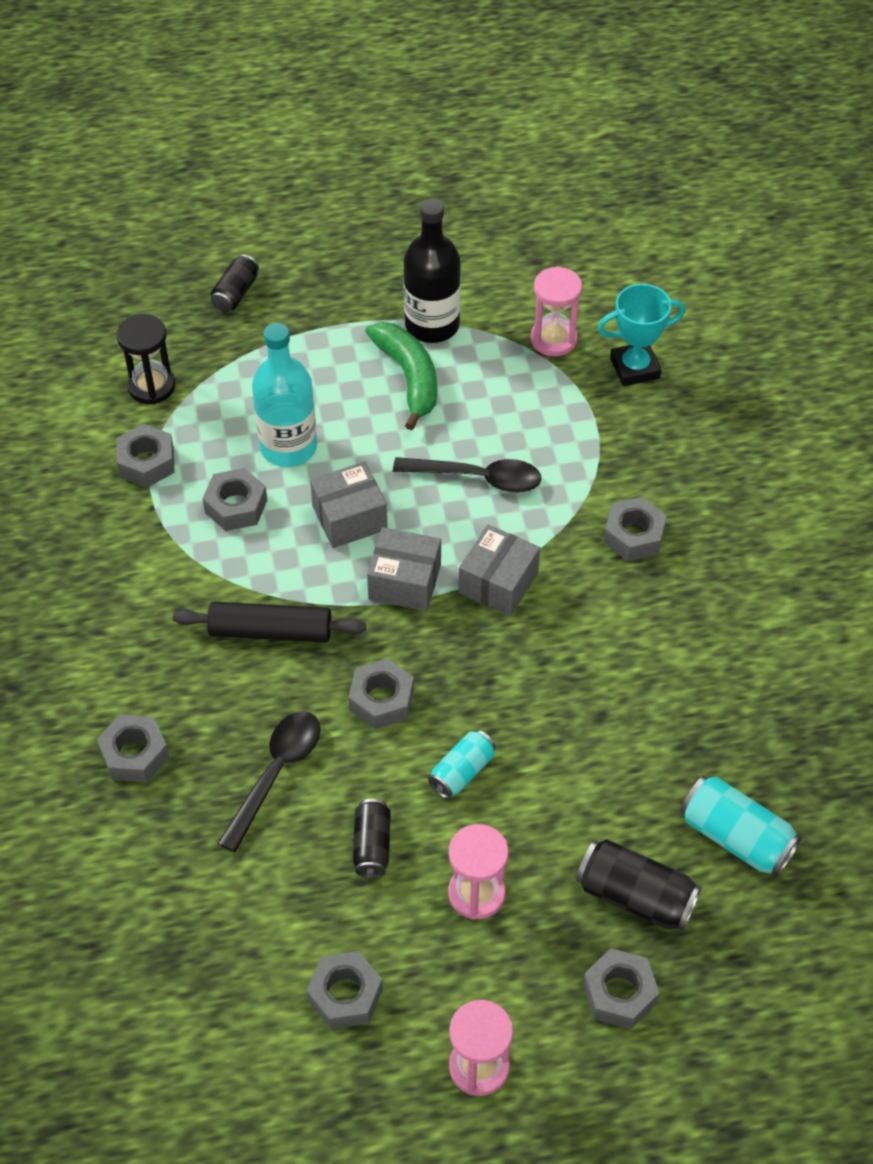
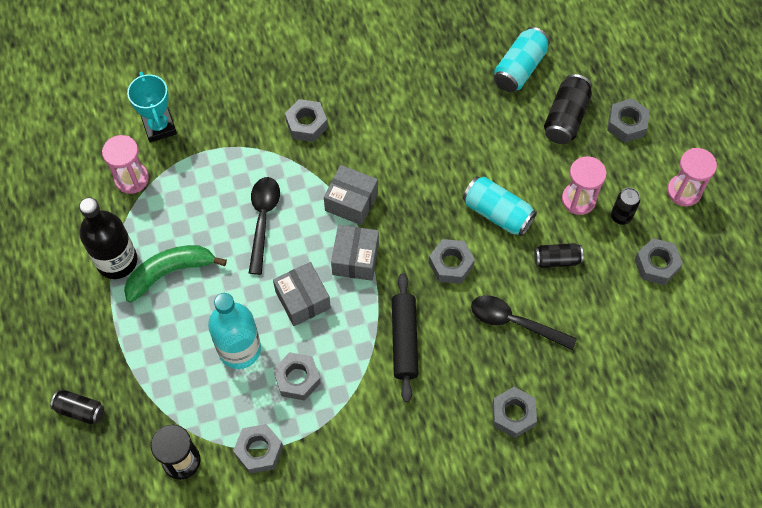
camera: 95 degrees left, 10 degrees up
(439, 954) = (621, 216): none -> black can
(462, 772) = (497, 213): turquoise can -> turquoise can, size x1.55

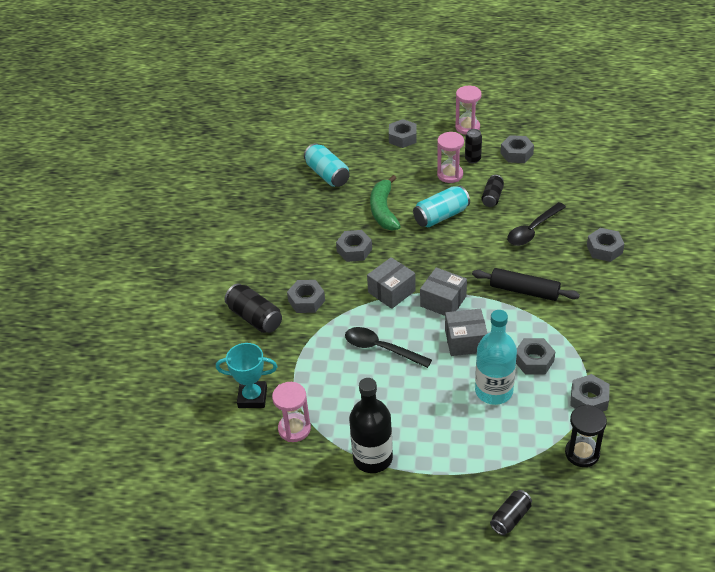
camera: 65 degrees left, 20 degrees down
(170, 272) = (402, 422): green banana -> green banana (383, 210)
(451, 264) = (472, 250): grey nut -> grey nut (354, 250)
(565, 118) = (381, 163): black can -> black can (255, 318)

